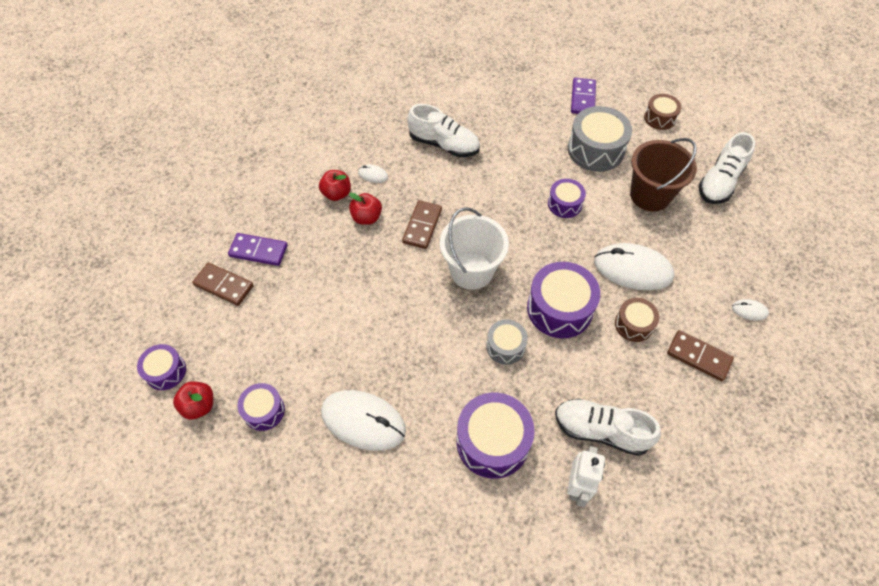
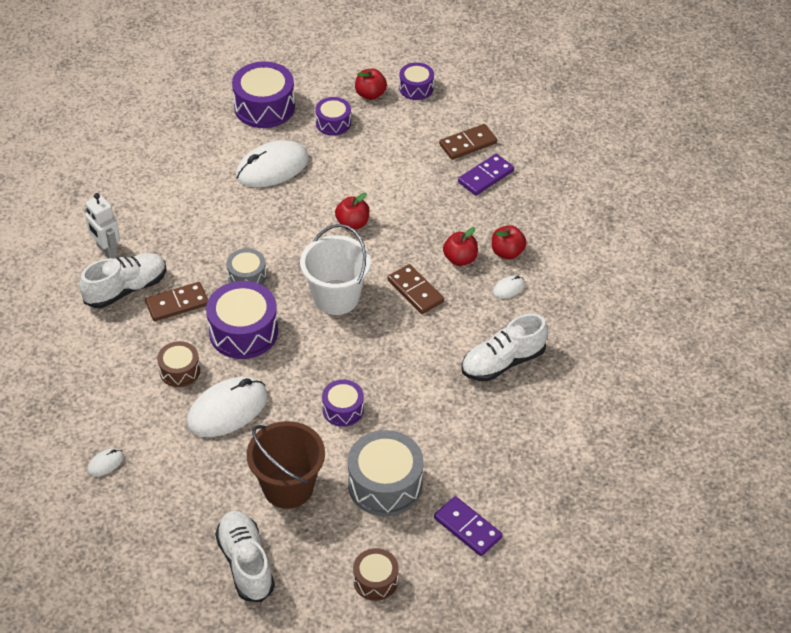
camera: 125 degrees right, 10 degrees down
(384, 310) = (352, 223): none -> red apple
(492, 441) = (184, 225): purple drum -> purple drum (264, 107)
(698, 356) = (110, 393): brown domino -> brown domino (177, 304)

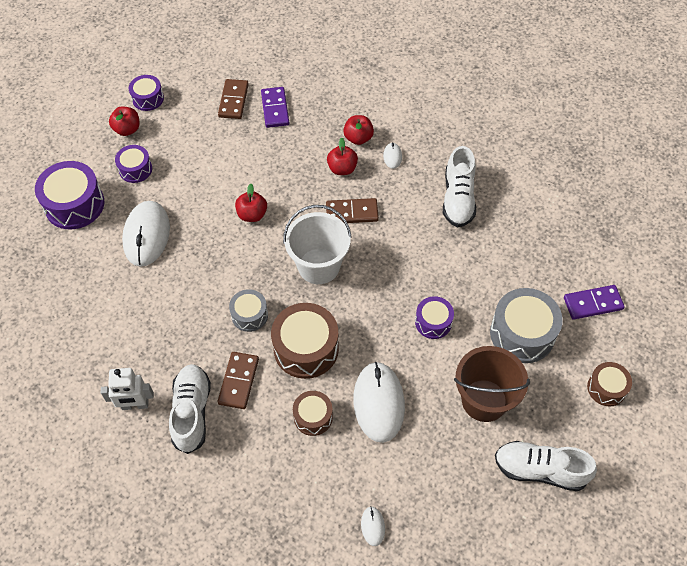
camera: 55 degrees left, 10 degrees up
(243, 332) = (306, 348): purple drum -> brown drum

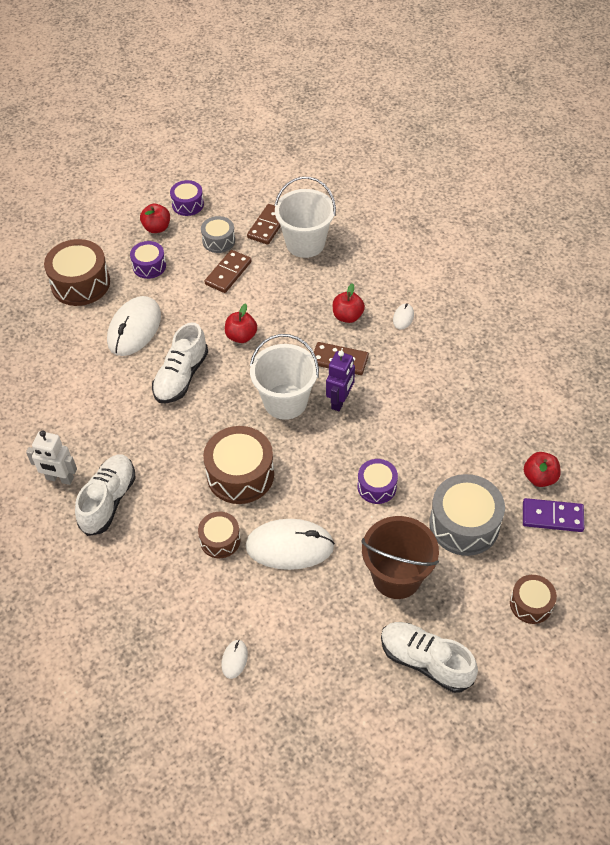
camera: 20 degrees right, 5 degrees down
(74, 204) = (80, 283): purple drum -> brown drum
(239, 381) = (163, 486): brown domino -> brown domino (228, 273)
(249, 315) = (199, 428): grey drum -> grey drum (218, 241)
(275, 109) = (305, 243): purple domino -> white bucket
(358, 138) = (376, 291): red apple -> red apple (539, 477)
(368, 251) = (340, 401): none -> purple robot
(379, 403) = (289, 546): white mouse -> white mouse turned 75 degrees clockwise
(458, 199) = (453, 375): white shoe -> white shoe (181, 377)

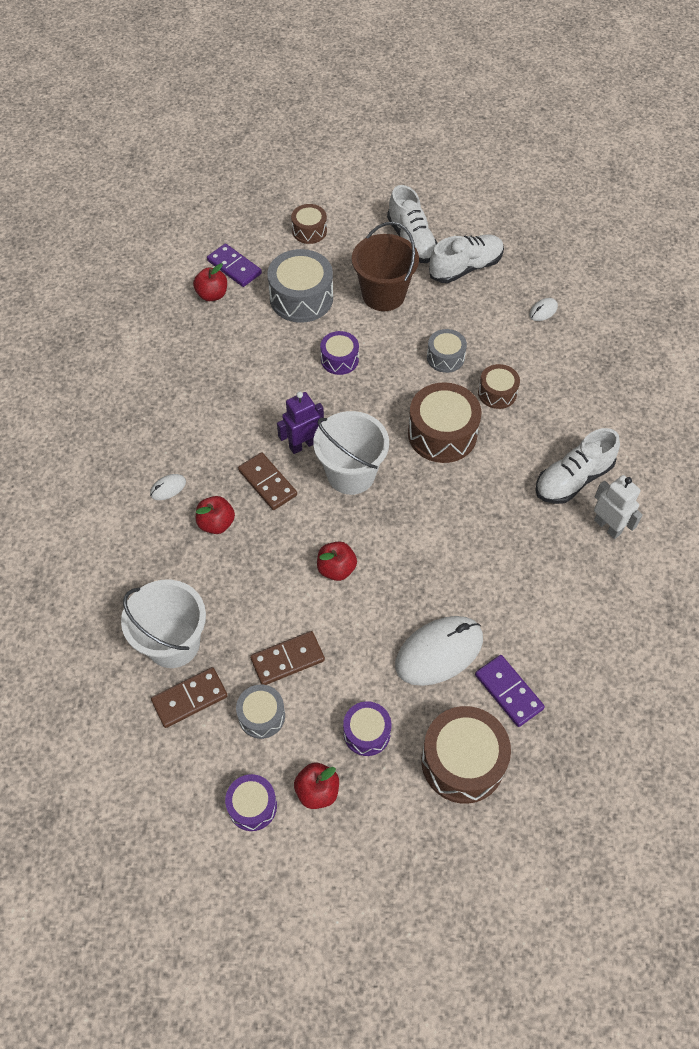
camera: 145 degrees left, 5 degrees up
(73, 332) = (508, 692): none -> purple domino
(181, 377) = (428, 561): white shoe -> white shoe (465, 268)
(289, 546) = (445, 357): white mouse -> grey drum

